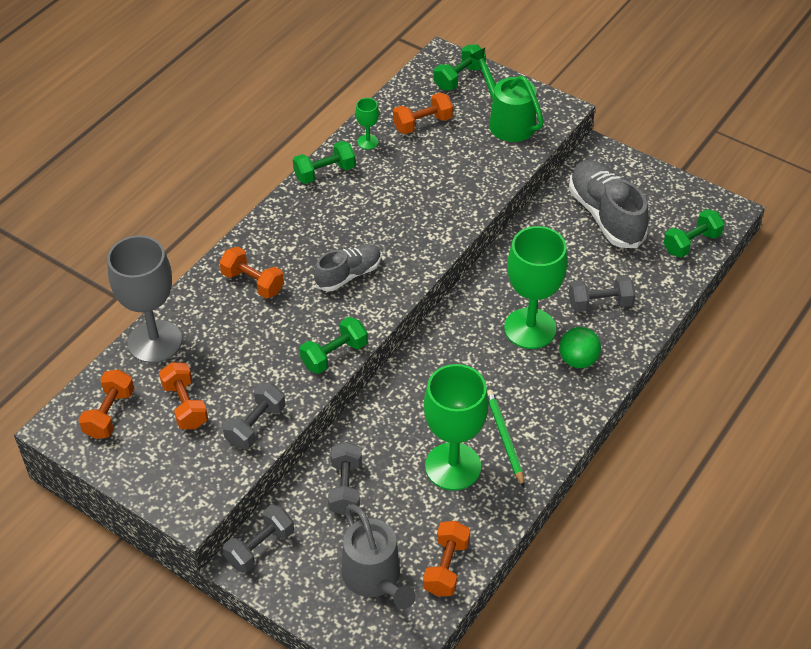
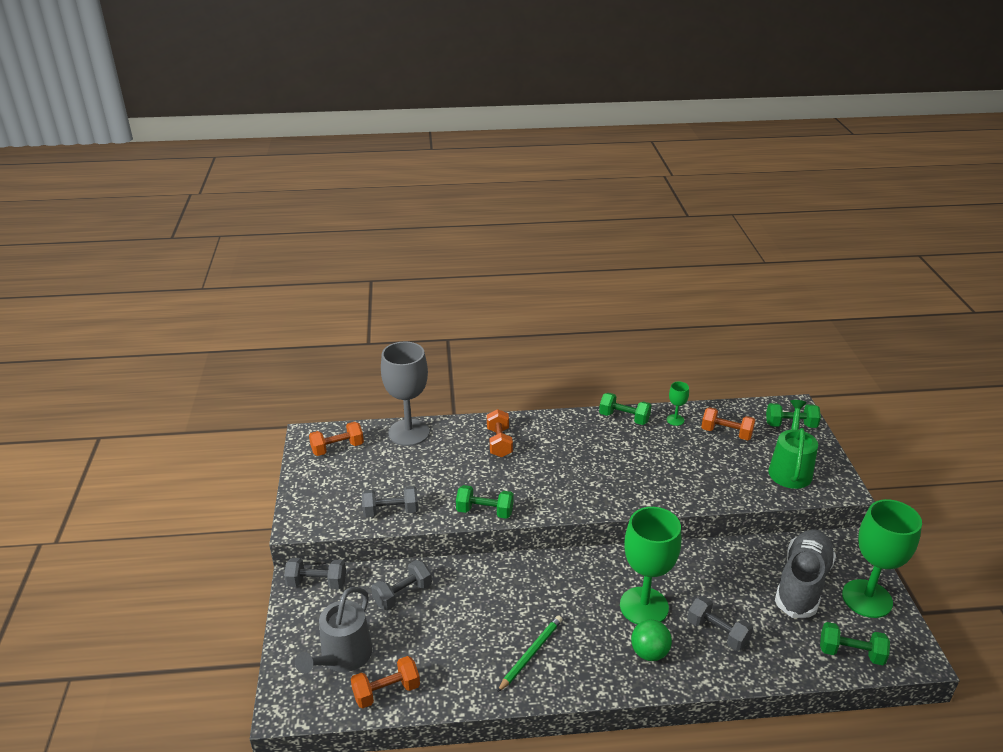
camera: 50 degrees right, 15 degrees down
(185, 405) = (375, 473): orange dumbbell -> none
(348, 275) = (557, 478): grey shoe -> none
(453, 466) = (476, 640): green goblet -> green goblet (867, 598)

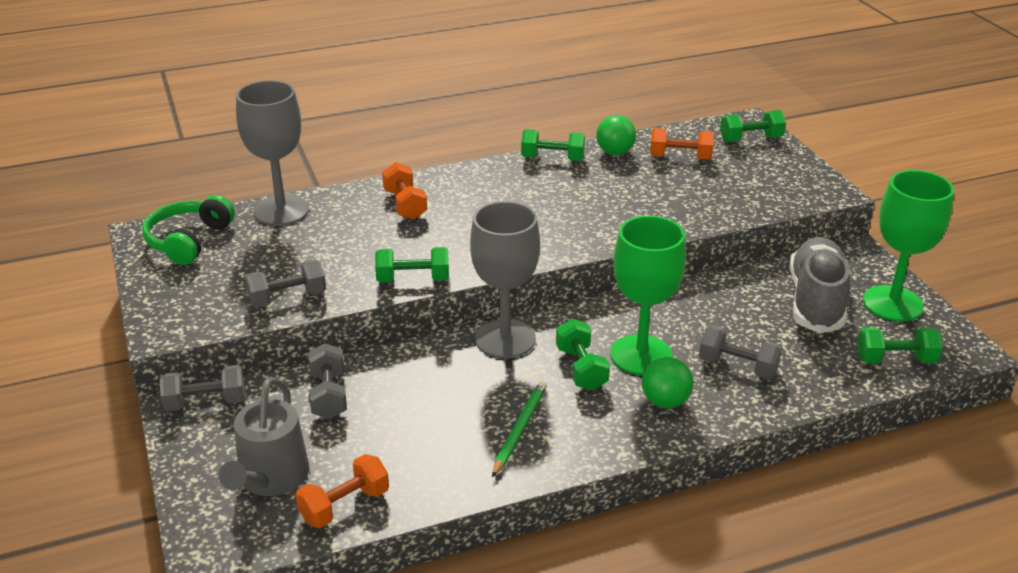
camera: 15 degrees left, 0 degrees up
(337, 448) = (189, 241): orange dumbbell -> green headphones
(402, 594) = (329, 395): grey dumbbell -> grey dumbbell turned 45 degrees counterclockwise
(544, 570) = (505, 339): none -> grey goblet
(594, 609) = (581, 369): none -> green dumbbell
(675, 420) = (615, 152): green goblet -> green ball
(790, 469) = (767, 183): green watering can -> none

